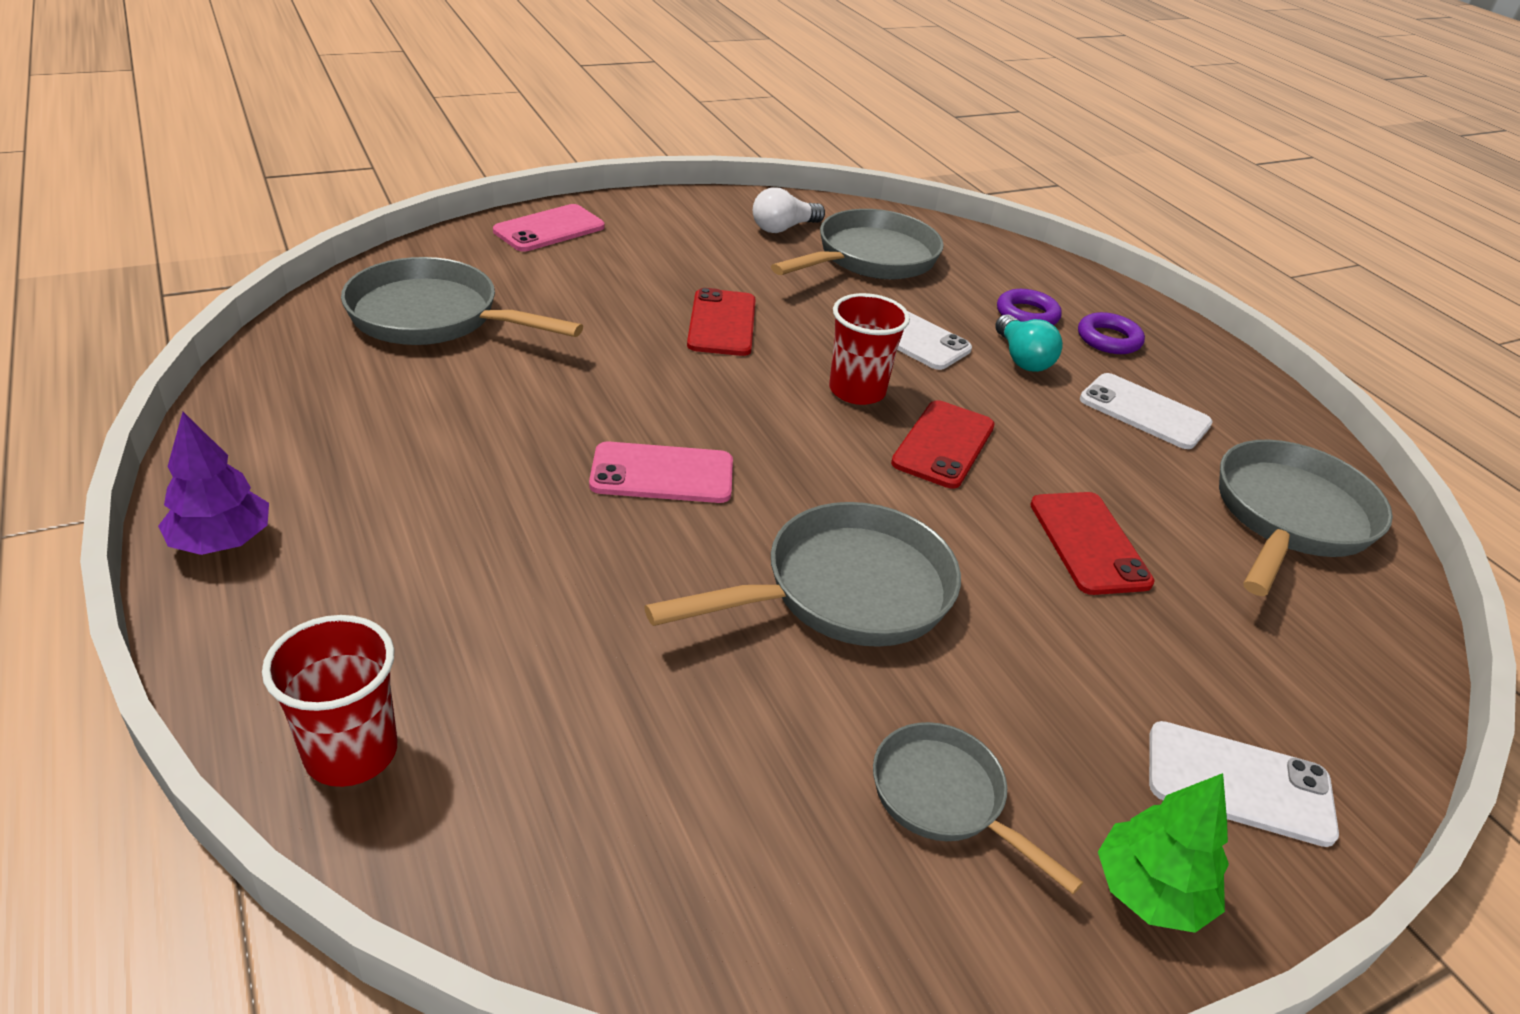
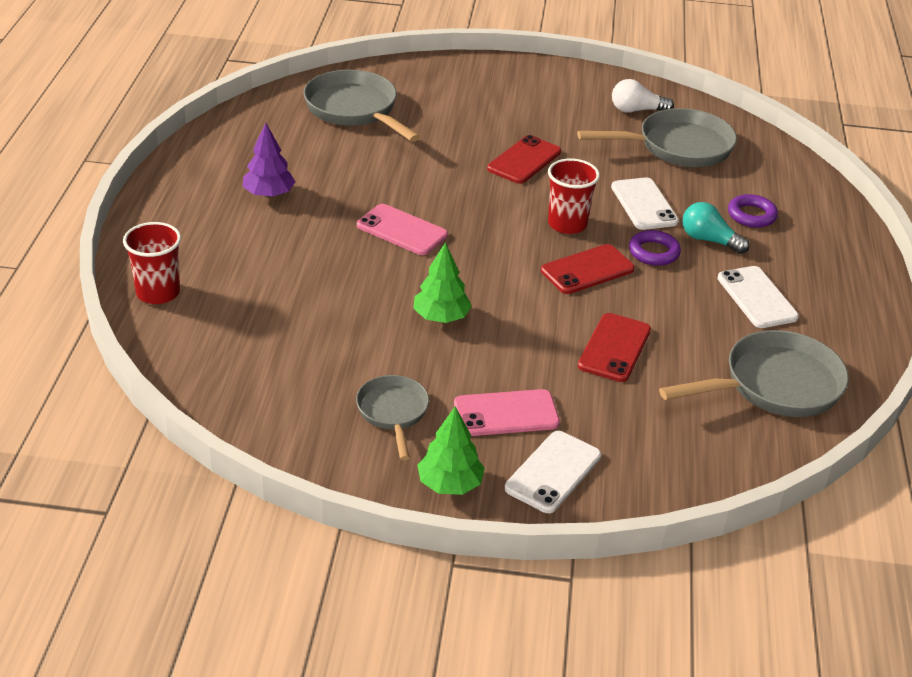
camera: 35 degrees right, 0 degrees up
(222, 541) = (168, 191): purple tree -> purple tree (269, 194)
(549, 229) = (473, 72): pink phone -> pink phone (506, 413)
(845, 591) = (441, 317): grey pan -> green tree
(1022, 358) = (709, 240): turquoise light bulb -> turquoise light bulb turned 105 degrees clockwise
(1108, 339) = (795, 248): purple ring -> purple ring (654, 252)
(1239, 783) = (553, 472): white phone -> white phone turned 75 degrees clockwise

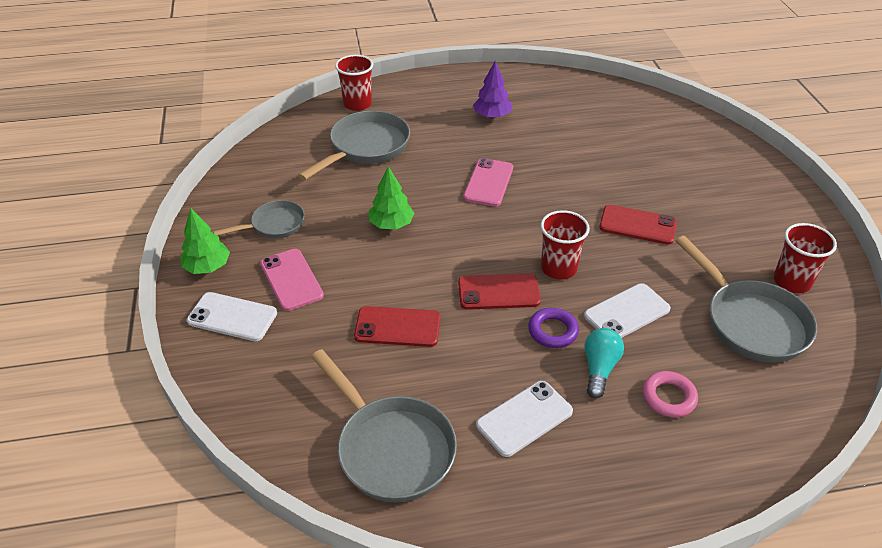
camera: 75 degrees right, 5 degrees up
(355, 110) = (633, 125): grey pan -> grey pan (365, 148)
(587, 270) = (498, 292): red phone -> red phone turned 45 degrees counterclockwise
(636, 110) = (792, 281): white light bulb -> red cup
(751, 215) = (669, 397): purple ring -> pink ring

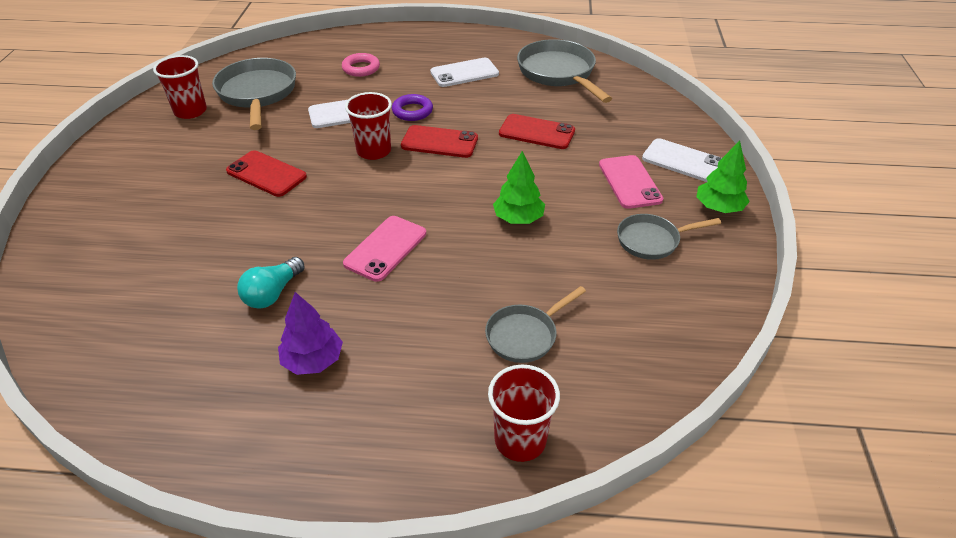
camera: 165 degrees left, 0 degrees up
(365, 148) = (525, 335): grey pan -> grey pan, size x0.59
(599, 368) = (395, 87): turquoise light bulb -> turquoise light bulb (272, 293)

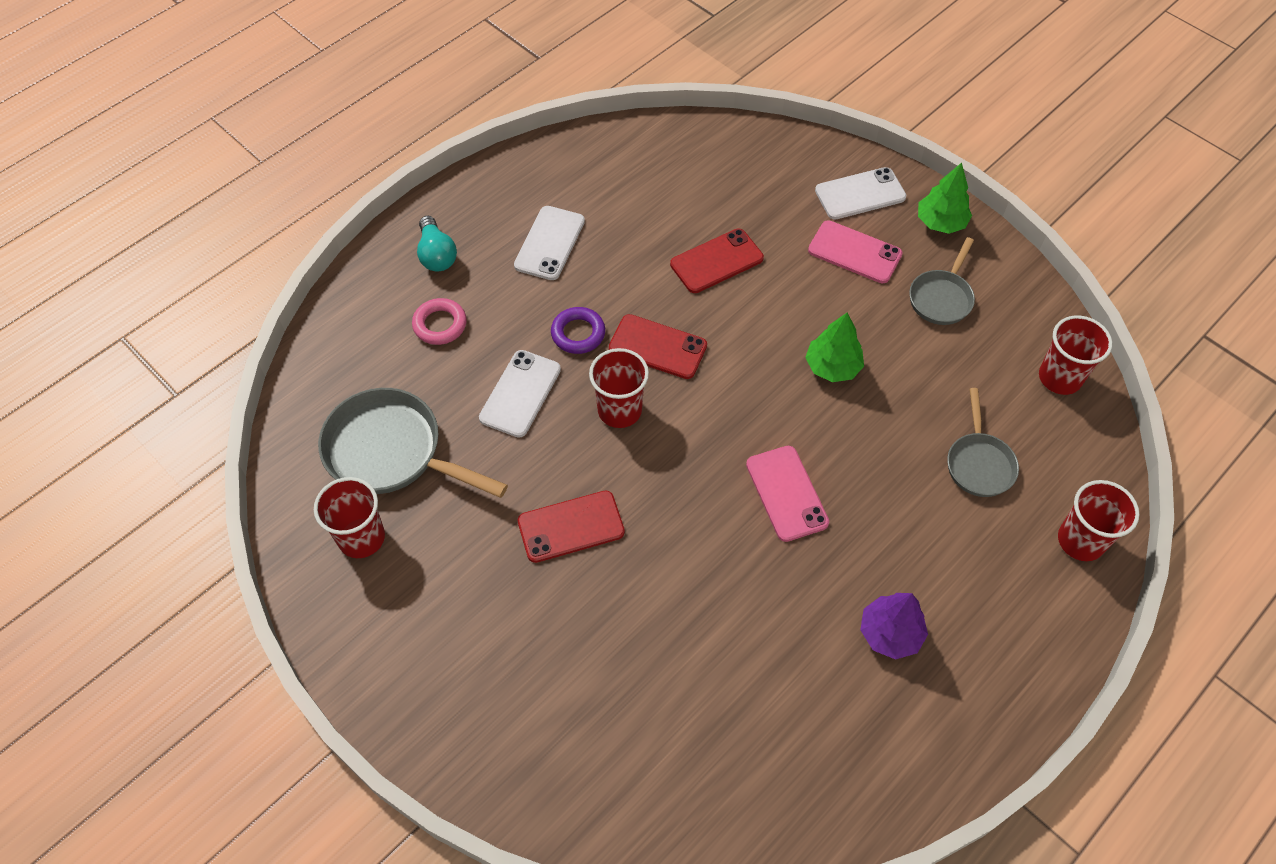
camera: 50 degrees left, 15 degrees up
(272, 293) = (775, 619): turquoise light bulb -> turquoise light bulb (437, 255)
(439, 142) = (657, 347): red phone -> red phone turned 60 degrees clockwise
(558, 73) = (632, 171): grey pan -> none
(670, 343) = (1060, 377): none -> red cup

